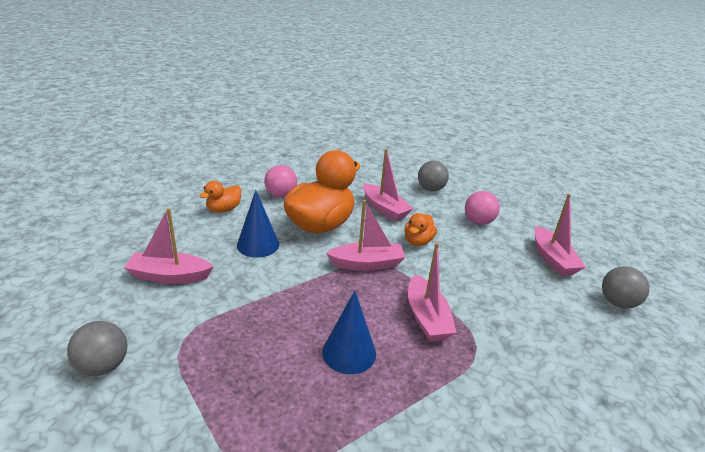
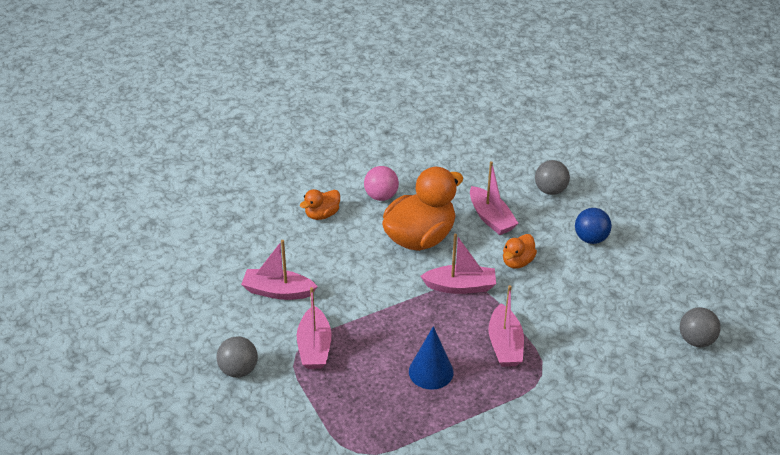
camera: 10 degrees right, 10 degrees up
(258, 245) = (356, 260): blue cone -> none
(478, 222) = (590, 238): pink ball -> blue ball
(552, 259) = (653, 289): pink boat -> pink boat (314, 347)

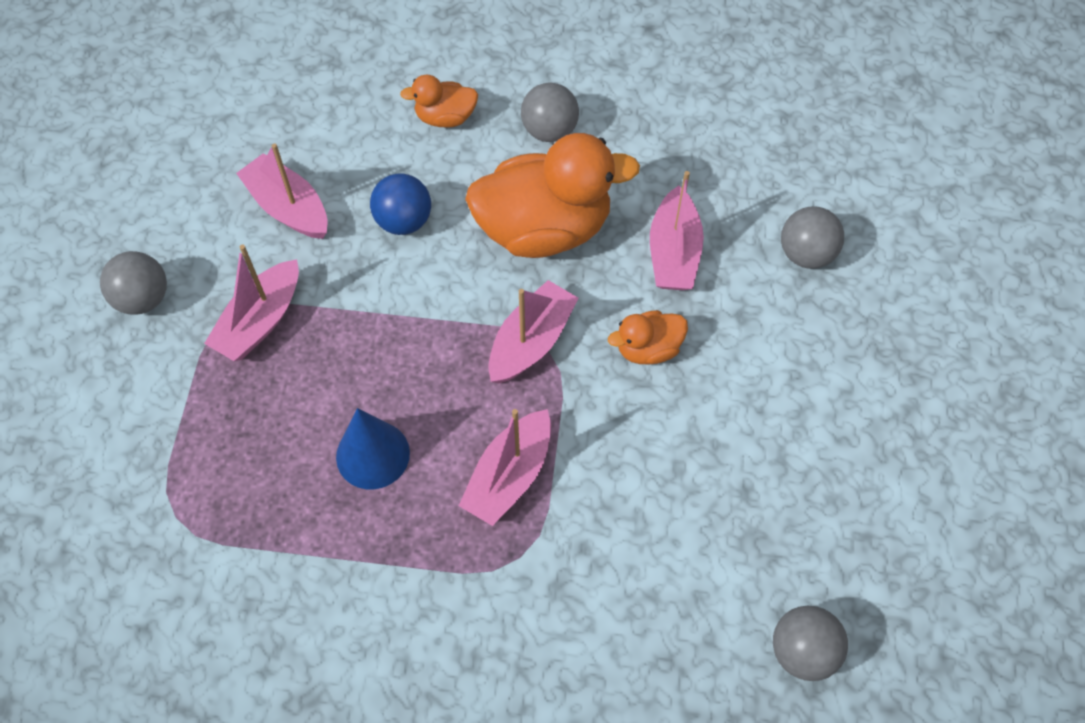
camera: 35 degrees right, 20 degrees up
(381, 196) = (549, 130): pink ball -> grey ball
(460, 286) = (531, 342): pink boat -> pink boat turned 90 degrees counterclockwise
(590, 238) = (794, 373): blue ball -> blue ball (403, 221)

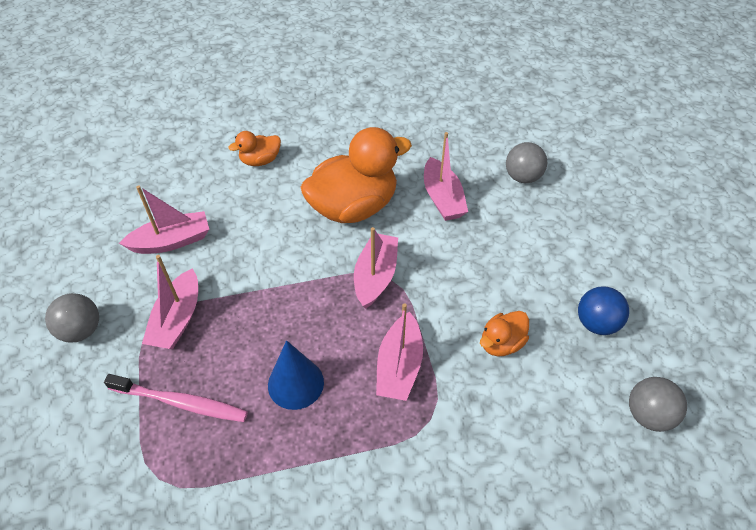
camera: 20 degrees left, 10 degrees down
(230, 432) = (181, 402): none -> pink toothbrush
(288, 207) = (172, 241): pink boat -> pink boat turned 135 degrees clockwise
(403, 221) = (257, 228): blue ball -> blue ball (596, 323)
(549, 130) = (332, 151): grey ball -> none
(648, 349) = (454, 258): orange duck -> orange duck (501, 343)

